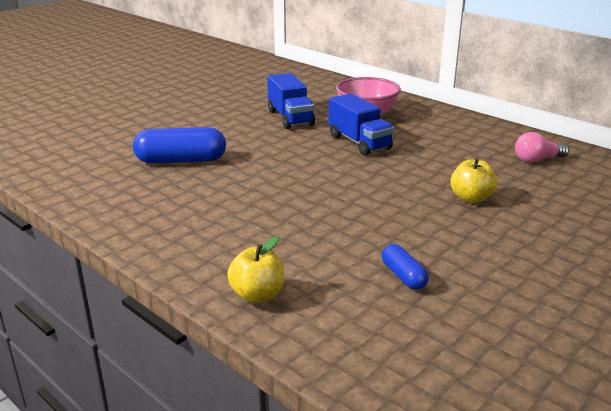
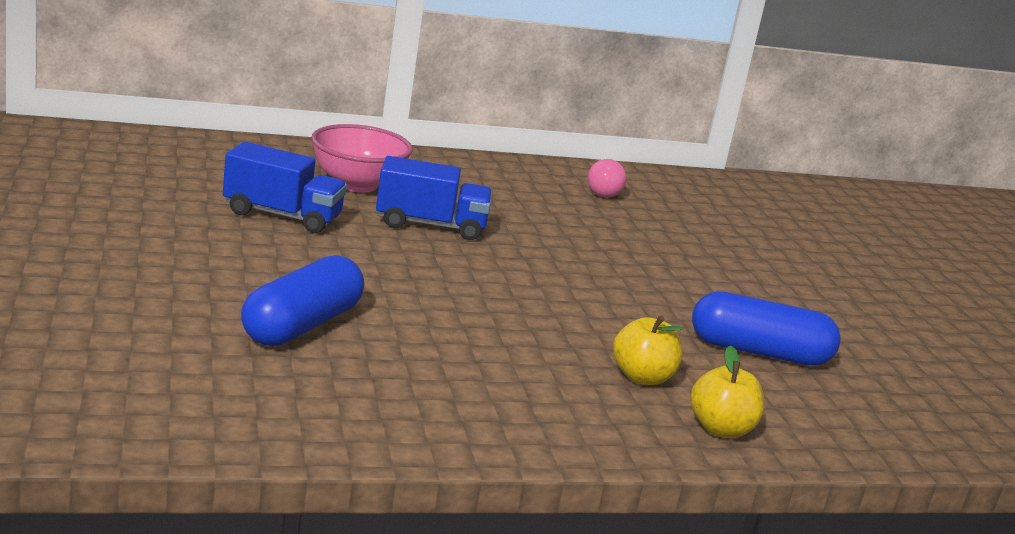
camera: 60 degrees left, 5 degrees down
(403, 276) = (759, 352): blue capsule -> blue capsule, size x1.88
(471, 198) = (646, 254): yellow apple -> yellow apple (642, 377)

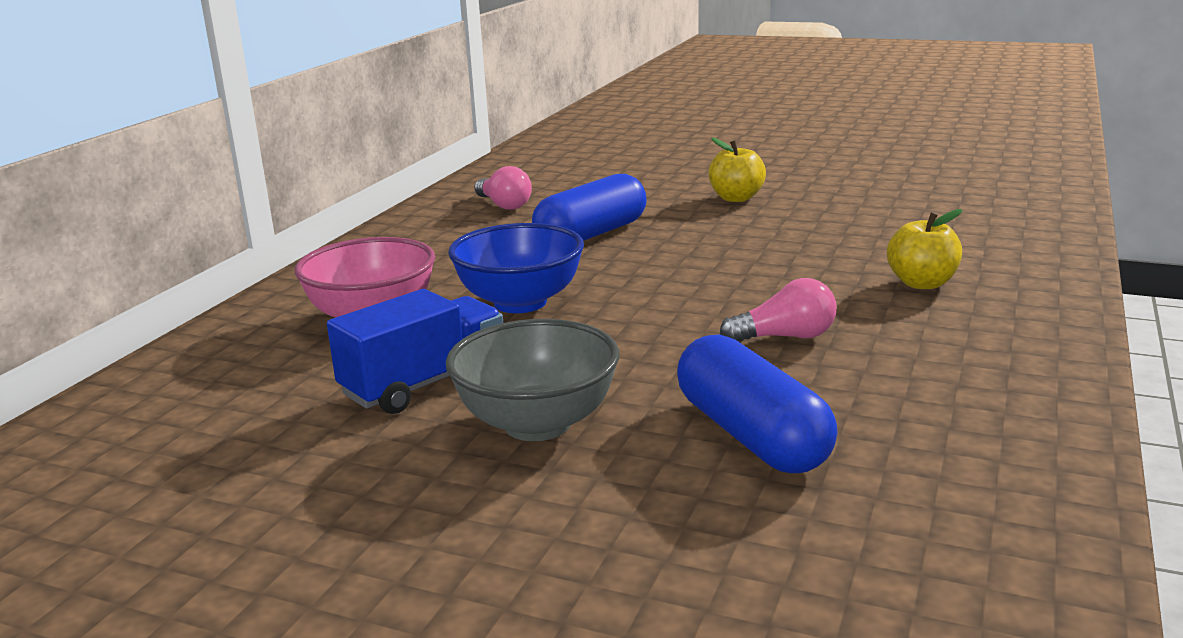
camera: 50 degrees left, 0 degrees up
(259, 256) = (537, 424): none -> grey bowl
(430, 225) = (520, 302): blue truck -> blue bowl
(469, 325) = (785, 337): none -> pink light bulb
(720, 429) = (1027, 276): yellow apple -> yellow apple (736, 198)
(759, 352) = (879, 227): blue capsule -> blue capsule (591, 235)

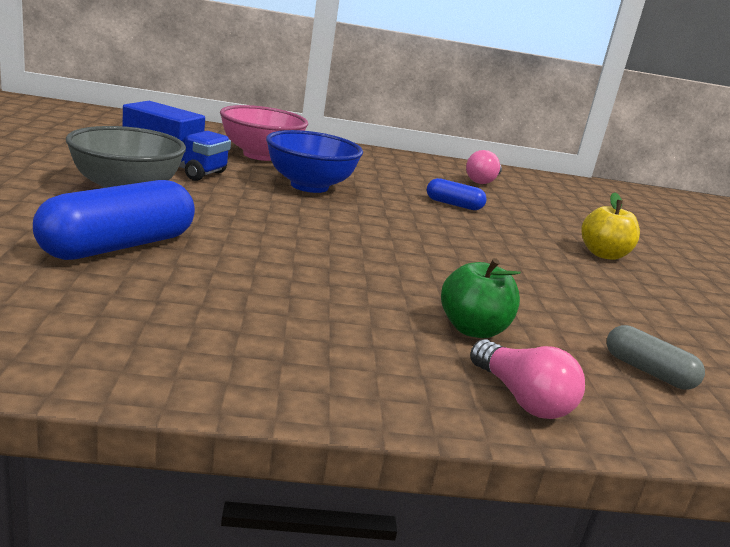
camera: 60 degrees right, 0 degrees up
(591, 235) = (453, 204): blue capsule -> blue capsule, size x0.53
(785, 337) = (300, 263): pink light bulb -> pink light bulb (522, 399)
(921, 283) = (472, 329): yellow apple -> green apple
(975, 237) = (648, 371): none -> grey capsule

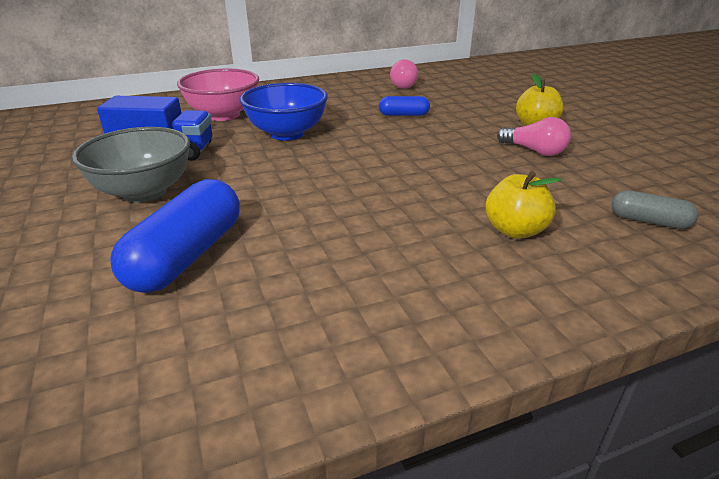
camera: 15 degrees left, 10 degrees up
(472, 329) = (515, 230): green apple -> yellow apple
(522, 399) = (599, 283): pink light bulb -> pink light bulb (534, 151)

